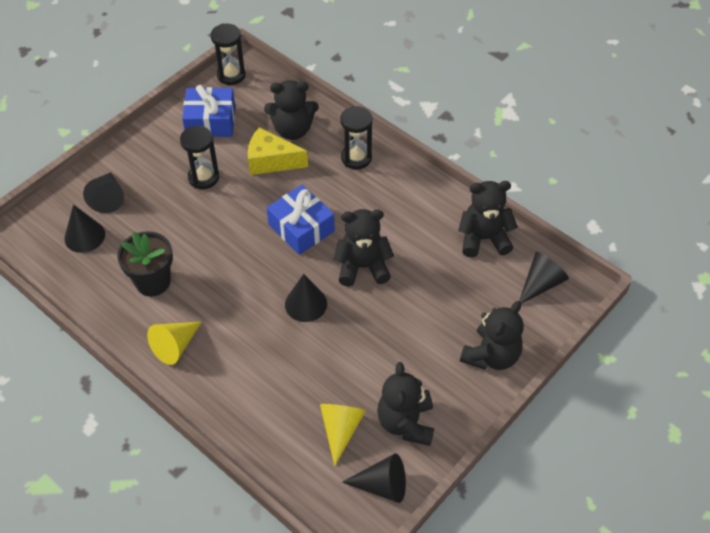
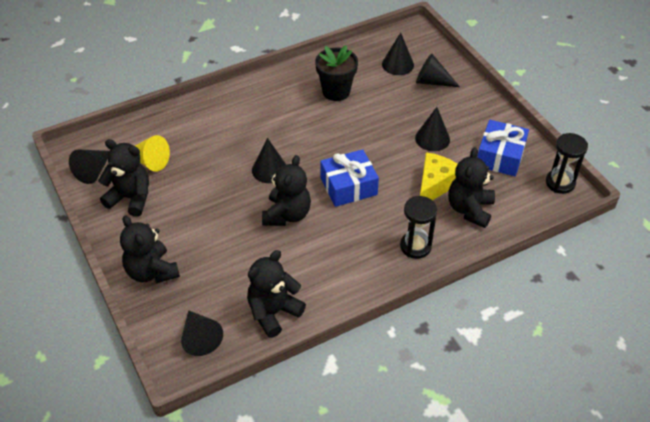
camera: 110 degrees right, 5 degrees down
(175, 346) = (272, 93): yellow cone -> none
(203, 177) = (432, 138): black hourglass -> black cone
(483, 239) = (273, 312): black teddy bear -> black teddy bear turned 150 degrees counterclockwise

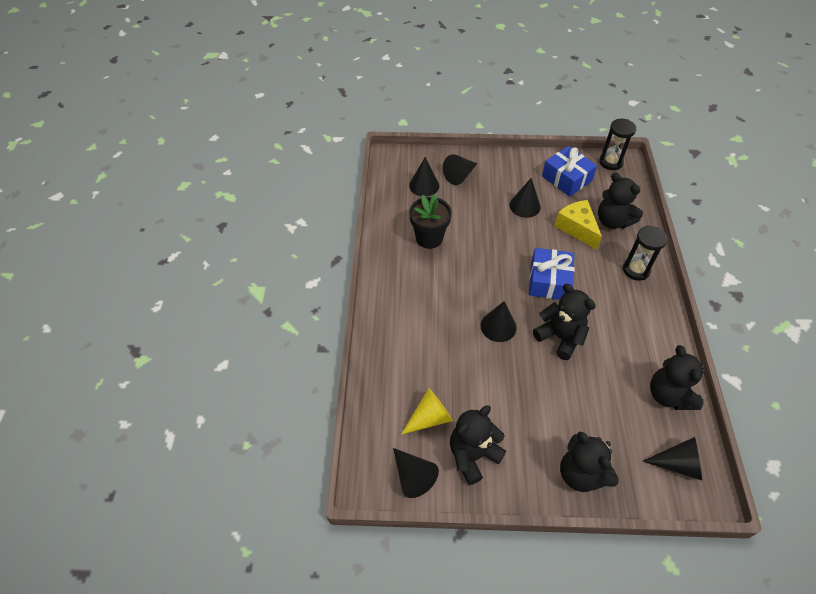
camera: 60 degrees left, 5 degrees up
(152, 272) = (581, 474): black teddy bear -> black teddy bear turned 60 degrees clockwise

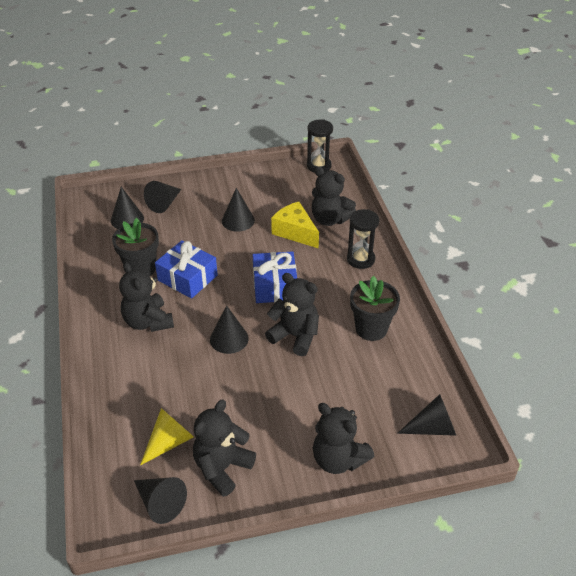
camera: 15 degrees left, 10 degrees down
(566, 178) = (277, 188): blue gift -> blue gift (187, 278)
(634, 346) = (371, 329): none -> black flower pot
(669, 395) = (412, 367): black teddy bear -> black teddy bear (148, 322)

